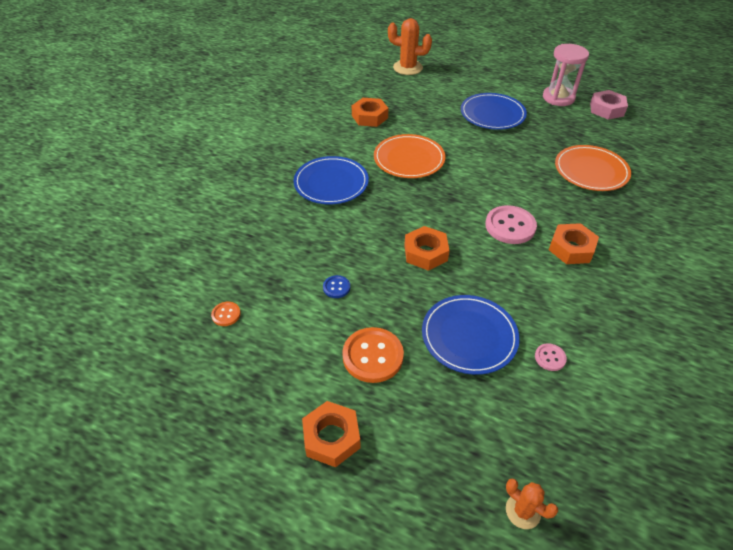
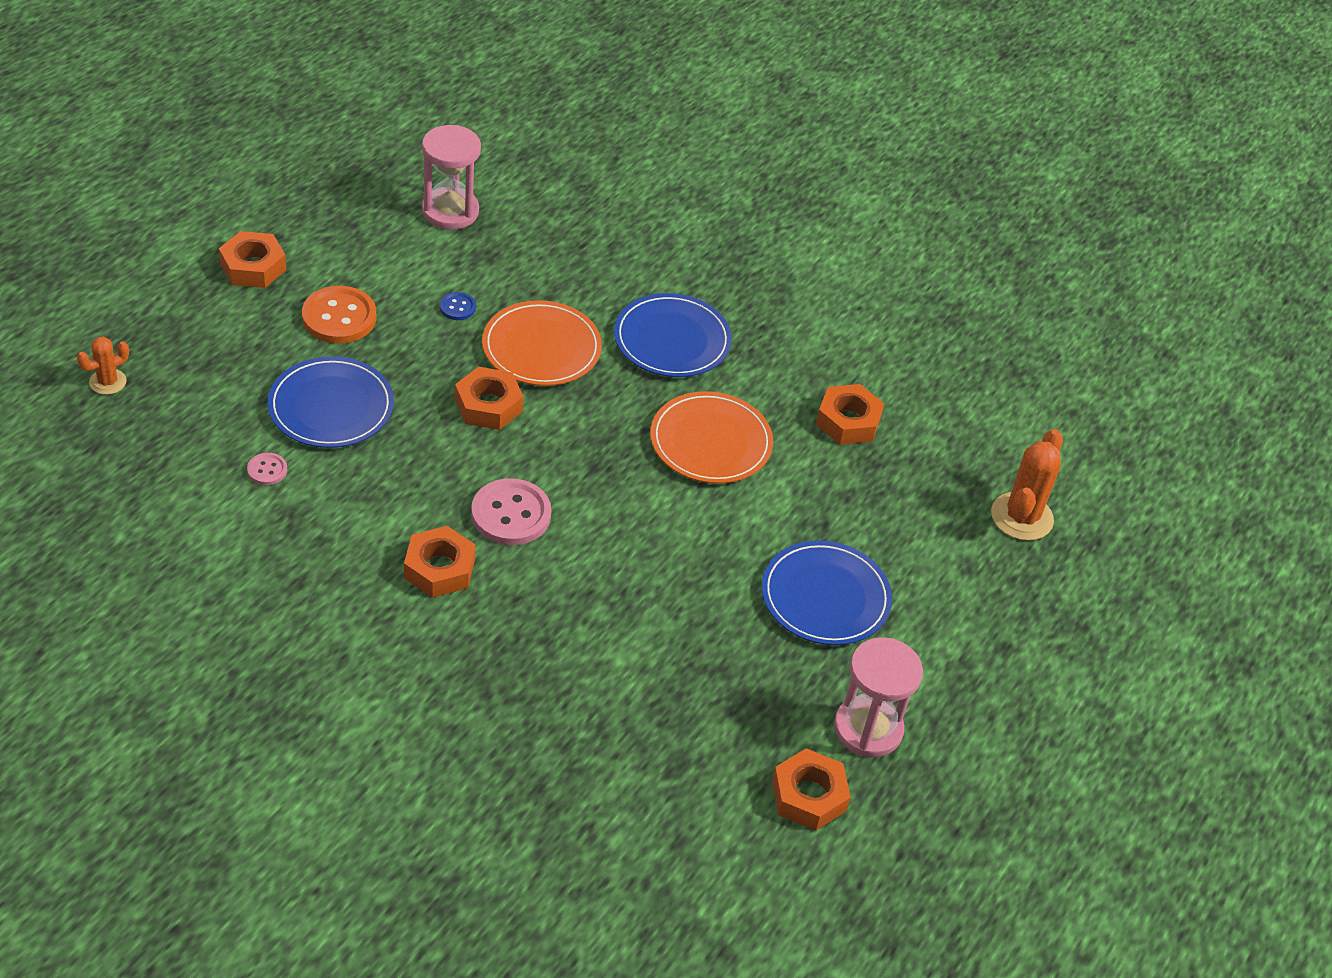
camera: 95 degrees right, 0 degrees up
(226, 314) = (450, 211): orange button -> pink hourglass
(591, 171) = (615, 676): orange plate -> orange plate (541, 348)
(606, 109) = (809, 796): pink nut -> orange nut

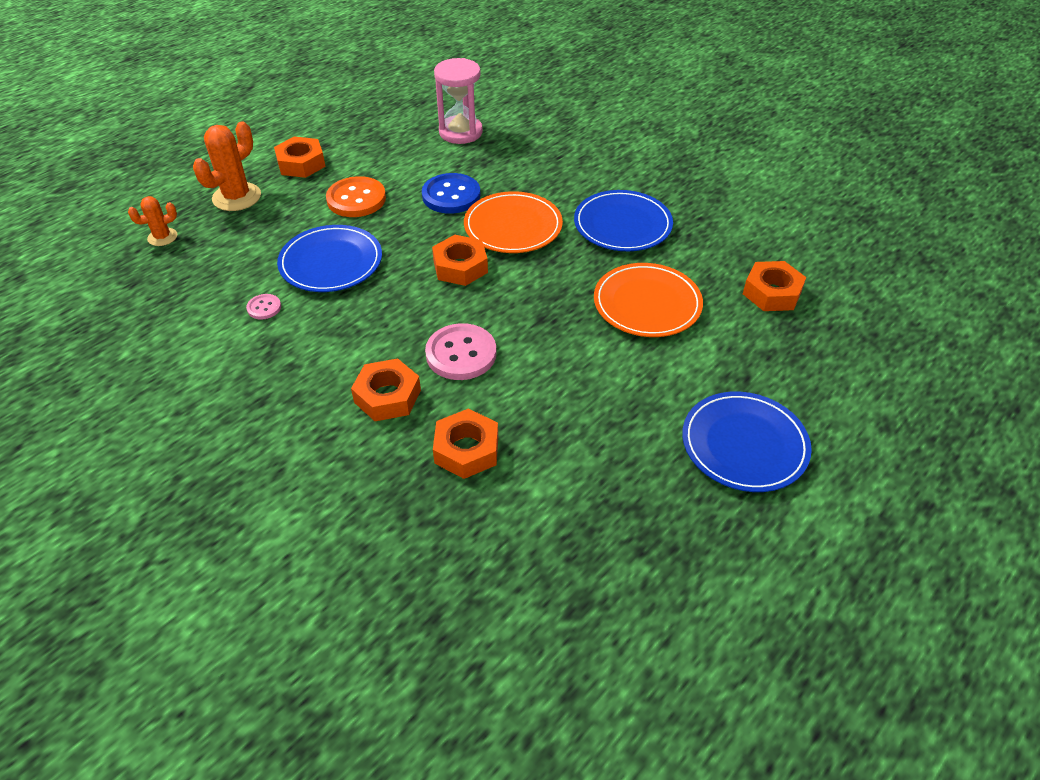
camera: 15 degrees right, 0 degrees up
(457, 307) = (451, 195): blue button -> blue button, size x2.01
(809, 796) = (717, 652): orange nut -> orange nut (466, 450)
(868, 729) = (783, 582): pink hourglass -> none
(1021, 517) = (938, 382): orange cactus -> orange cactus (237, 197)

